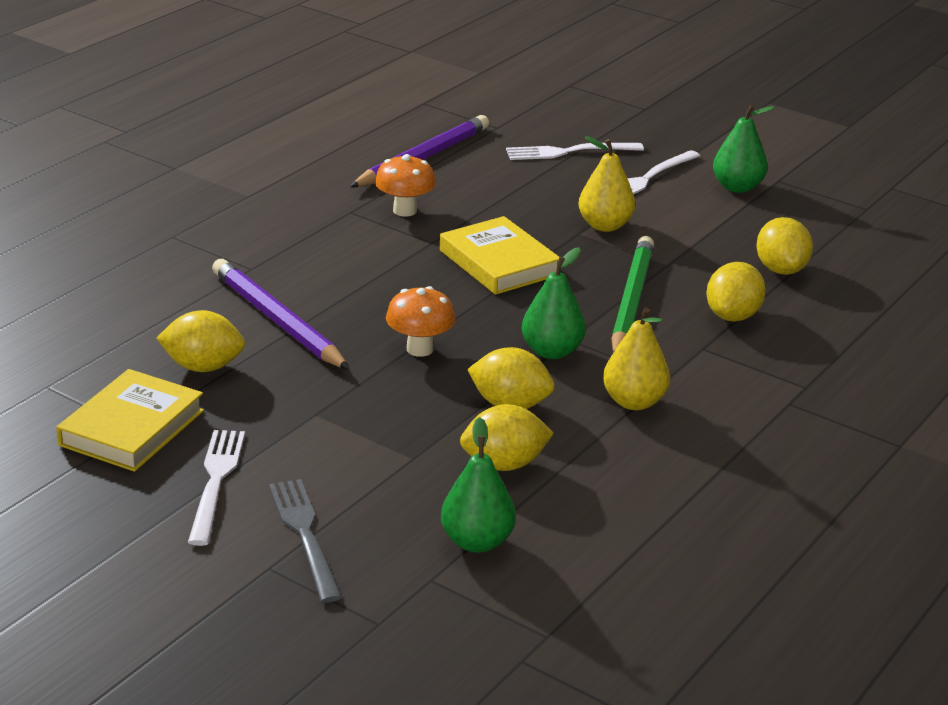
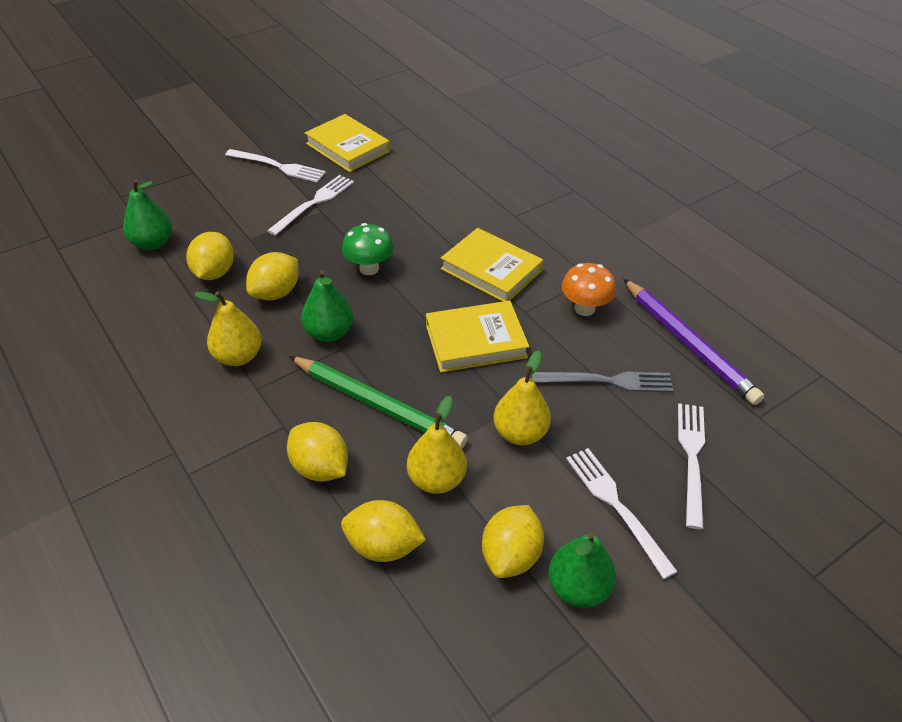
camera: 110 degrees right, 15 degrees up
(203, 367) = (397, 178): yellow lemon -> yellow lemon (511, 555)
(277, 320) = (439, 215): purple pencil -> none
(300, 423) = (314, 203): none -> white fork
(305, 534) = (209, 186): grey fork -> grey fork (608, 381)
(372, 270) = (491, 270): none -> yellow book
(420, 349) = (369, 268): orange mushroom -> green mushroom
(692, 257) = (436, 479): none -> yellow pear

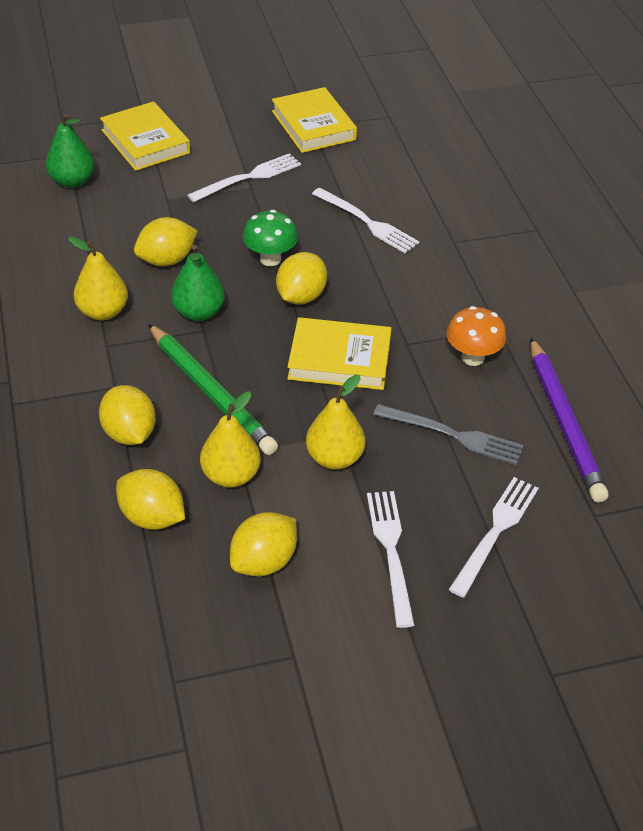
camera: 20 degrees right, 0 degrees up
(214, 273) = (117, 225): yellow lemon -> yellow lemon (301, 296)
(278, 166) = (231, 130): white fork -> white fork (367, 222)
(491, 270) = (395, 292): yellow book -> yellow book (145, 141)
(578, 587) = (311, 608): green pear -> none

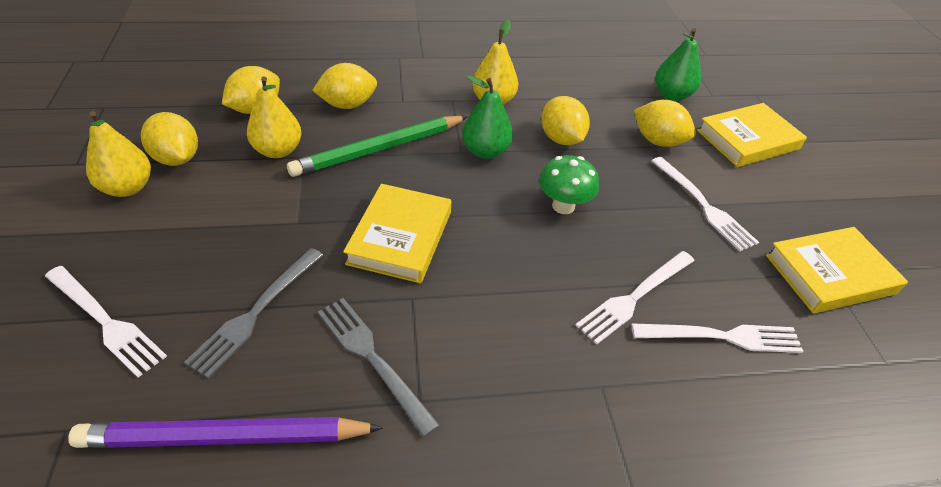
camera: 95 degrees right, 0 degrees up
(301, 296) = (501, 221): yellow lemon -> yellow lemon (658, 141)
(334, 458) = (267, 215): yellow pear -> yellow pear (127, 188)
(391, 551) = (136, 236): white fork -> white fork (723, 337)
(472, 357) = (372, 358): orange mushroom -> grey fork

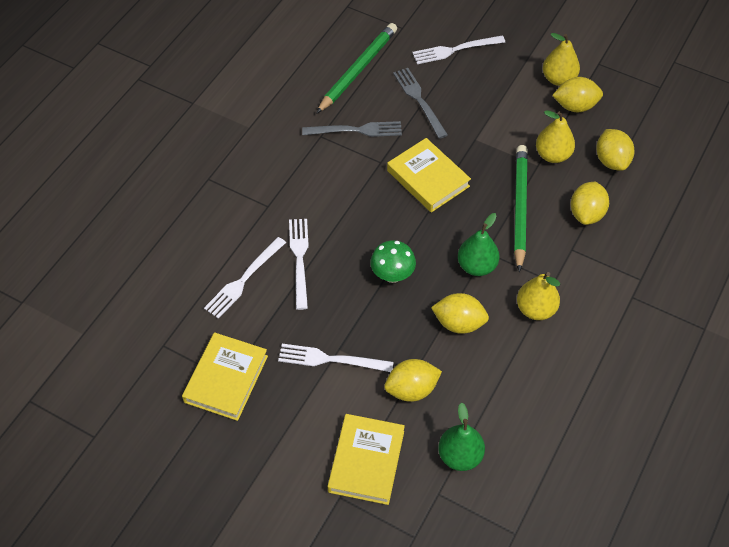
camera: 130 degrees right, 10 degrees up
(225, 436) = (358, 70): purple pencil -> green pencil

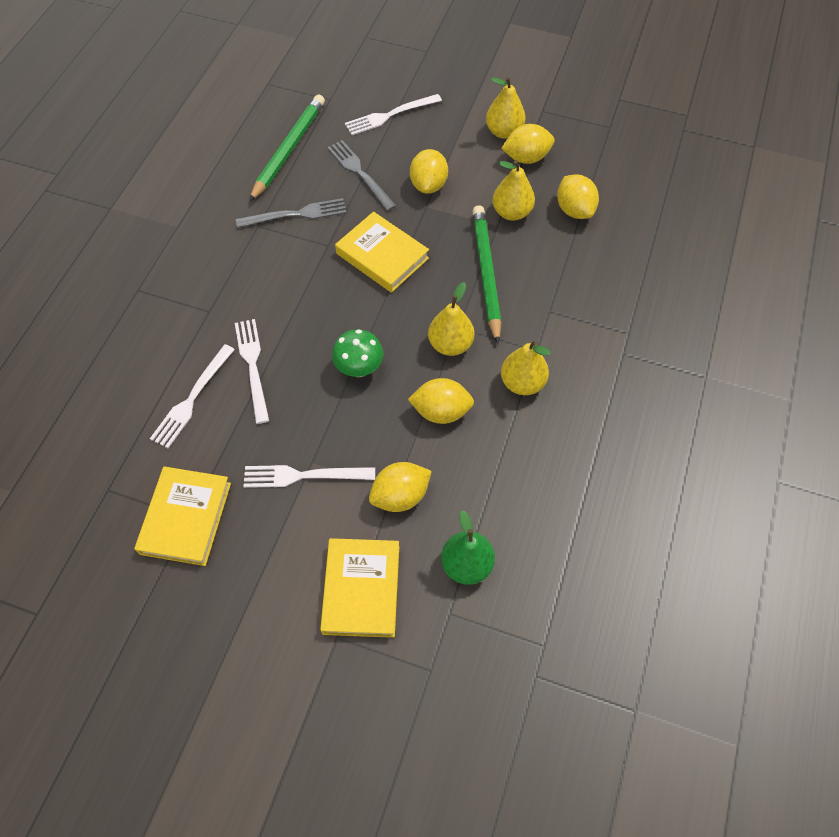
camera: 10 degrees left, 5 degrees up
(476, 266) = (450, 344): green pear -> yellow pear
(586, 214) = (558, 270): yellow lemon -> yellow lemon (428, 185)

